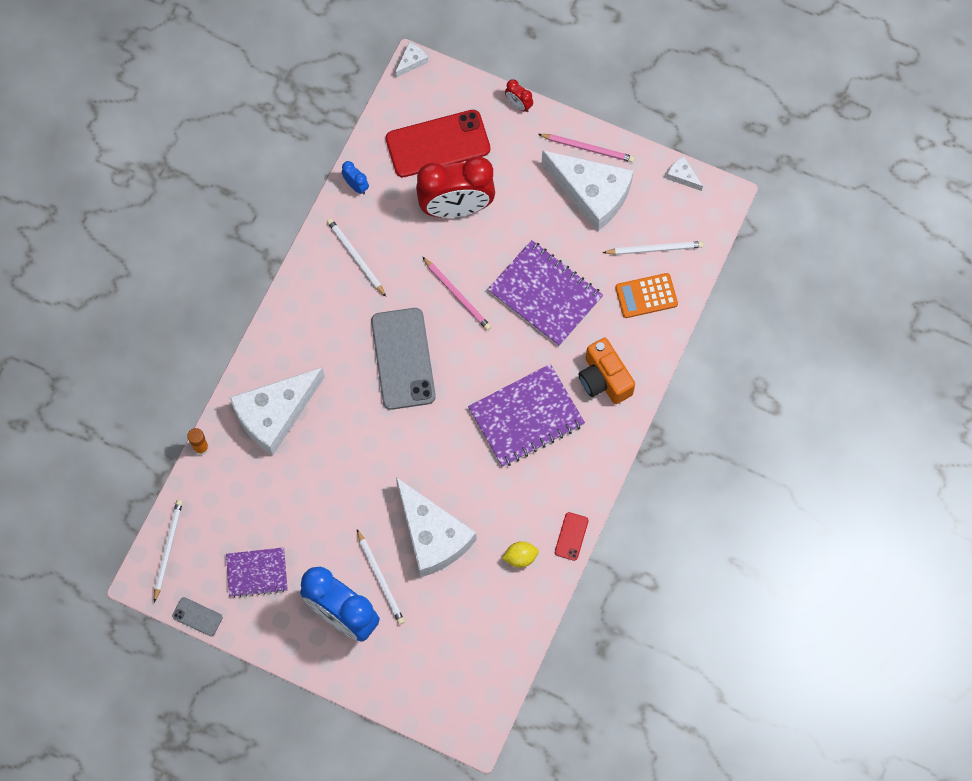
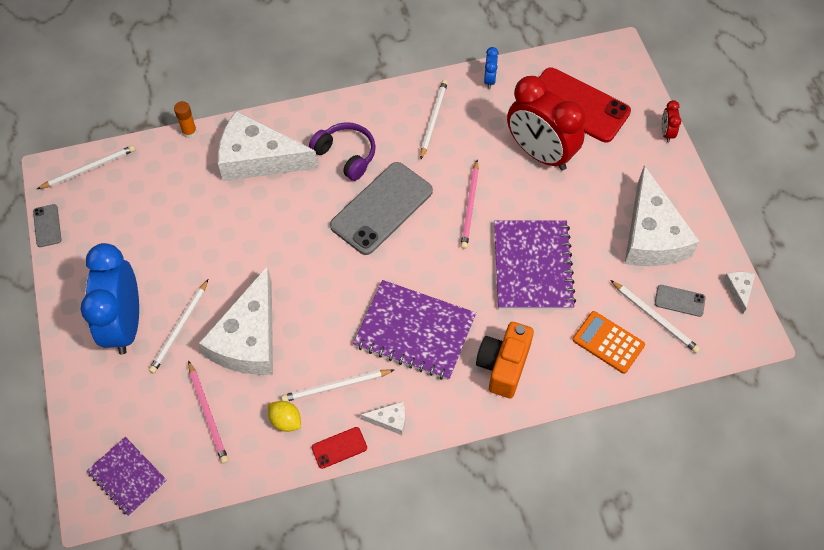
camera: 50 degrees right, 10 degrees down
(257, 573) = (115, 239): purple notebook -> purple notebook (127, 477)
(331, 347) = (346, 155): none -> purple headphones
(411, 62) = (622, 44): white cheese -> white cheese (389, 420)
(523, 504) = (336, 386): none -> white pencil
(588, 148) = (685, 205): pink pencil -> pink pencil (208, 414)
(656, 221) = (679, 300): none -> grey phone

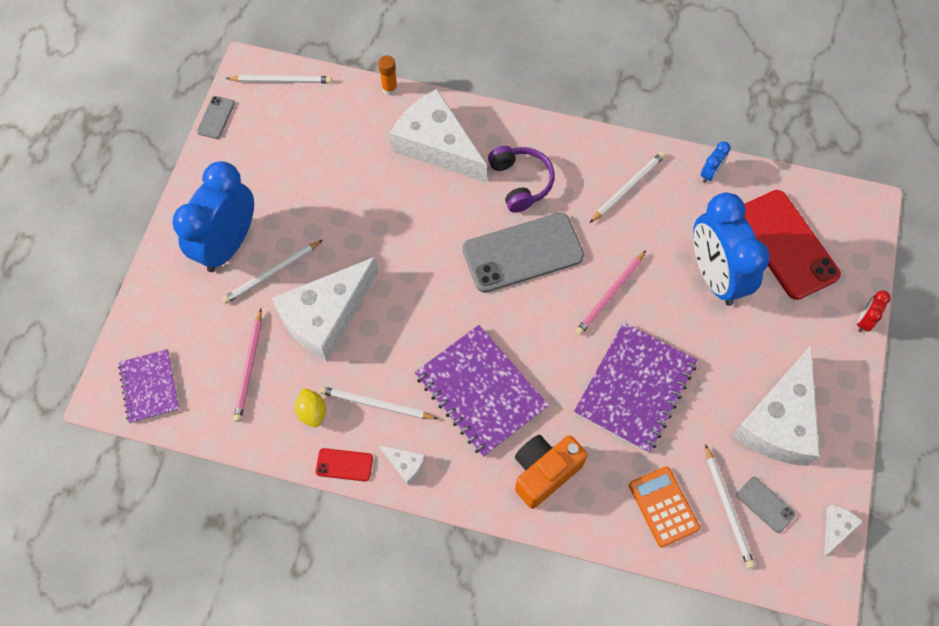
camera: 30 degrees right, 5 degrees up
(540, 153) = (714, 276): red clock -> blue clock

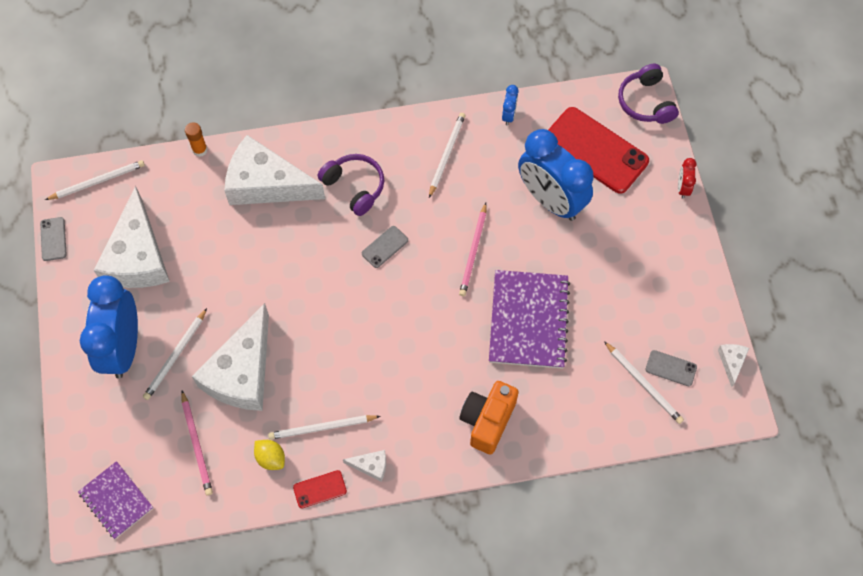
camera: 25 degrees left, 0 degrees up
(480, 391) = (404, 378): purple notebook -> none
(523, 253) = (385, 247): grey phone -> grey phone, size x0.44
(663, 506) = (593, 405): orange calculator -> none
(778, 421) = (652, 297): white cheese -> white cheese (137, 256)
(863, 216) = (645, 102): none -> purple headphones

